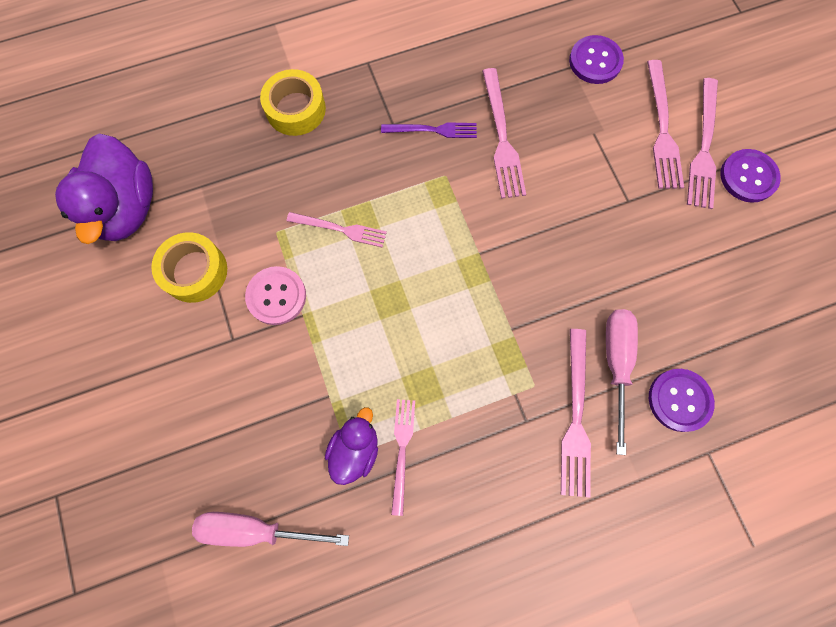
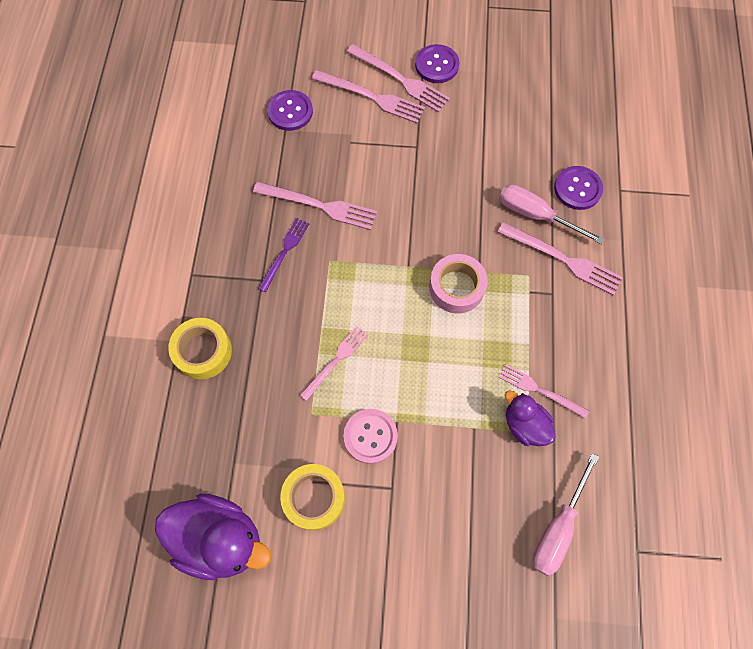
camera: 65 degrees left, 5 degrees down
(480, 313) = (456, 287): none -> pink tape

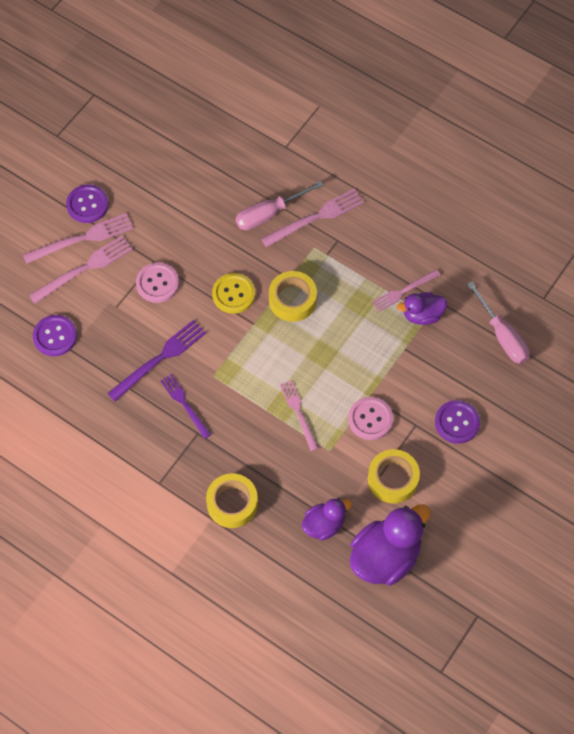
camera: 60 degrees left, 5 degrees down
(225, 453) = (324, 525): none -> purple duck
(319, 206) = (160, 359): pink fork -> purple fork
(395, 162) = (157, 283): none -> pink button
(427, 231) = (233, 294): none -> yellow button
(456, 287) = (292, 300): pink tape -> yellow tape
(577, 189) = (266, 173): purple button -> purple button (457, 422)

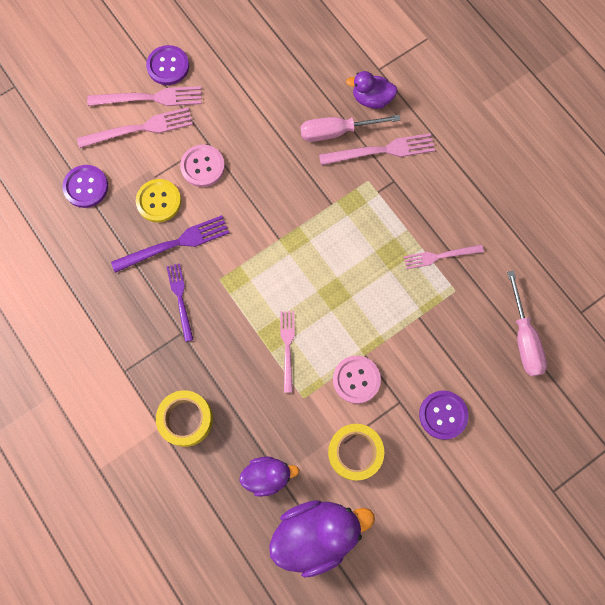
camera: 20 degrees right, 10 degrees up
(233, 294) = (271, 202): yellow button -> yellow button (159, 201)
(292, 300) = (326, 228): yellow tape -> none
(422, 315) = (449, 287): purple duck -> purple duck (371, 99)

